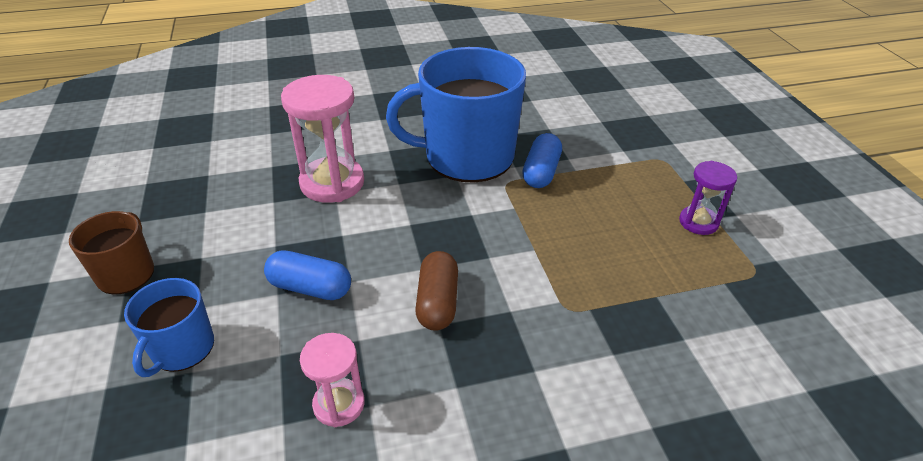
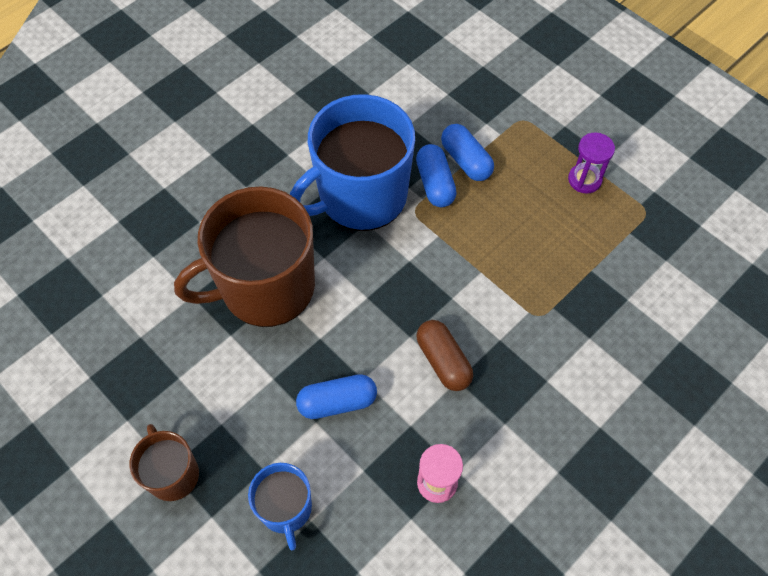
camera: 30 degrees left, 20 degrees up
(332, 183) = (265, 287): pink hourglass -> brown mug
(583, 167) = (466, 161): none -> blue capsule

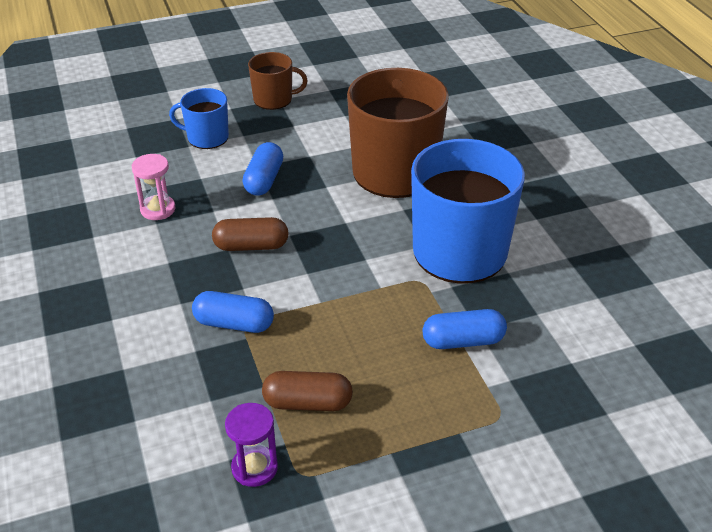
camera: 115 degrees right, 20 degrees down
(435, 184) = (445, 306): blue capsule -> blue capsule (234, 324)
(584, 180) = (380, 435): purple hourglass -> purple hourglass (254, 468)
(587, 234) = (307, 403): none -> brown capsule

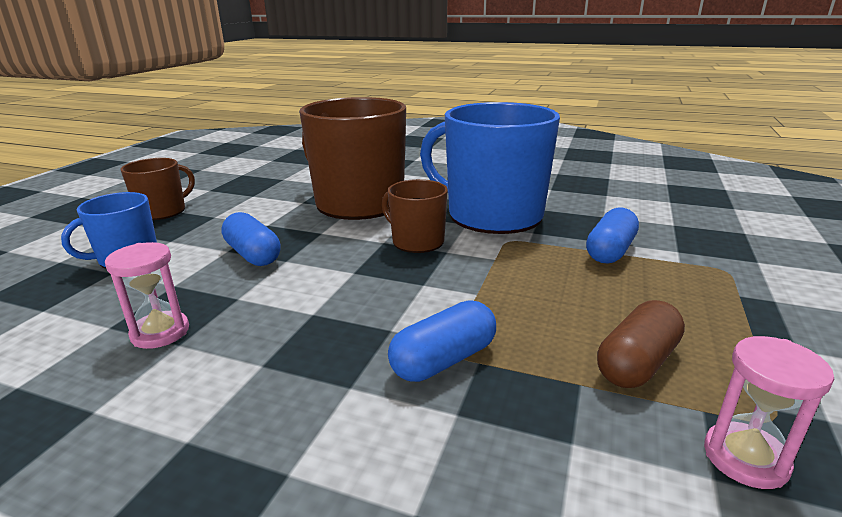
camera: 50 degrees left, 15 degrees down
(251, 246) = (333, 298): brown capsule -> none
(254, 468) = (745, 458): purple hourglass -> pink hourglass
(364, 237) = (416, 241): none -> brown mug

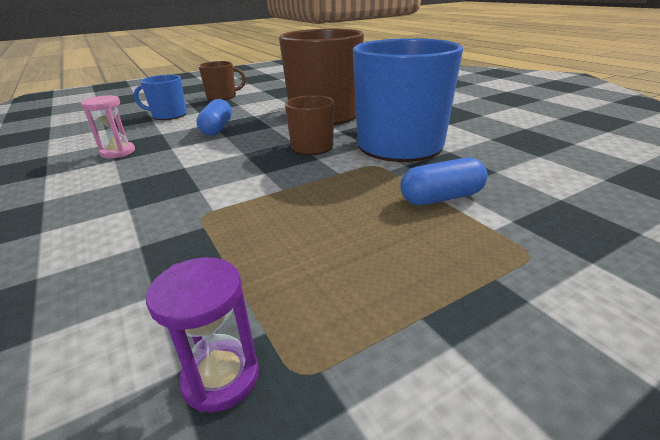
camera: 40 degrees right, 5 degrees up
(444, 360) = (189, 216): blue capsule -> none
(637, 363) = (288, 277): brown capsule -> none
(745, 458) = (221, 377): pink hourglass -> purple hourglass

